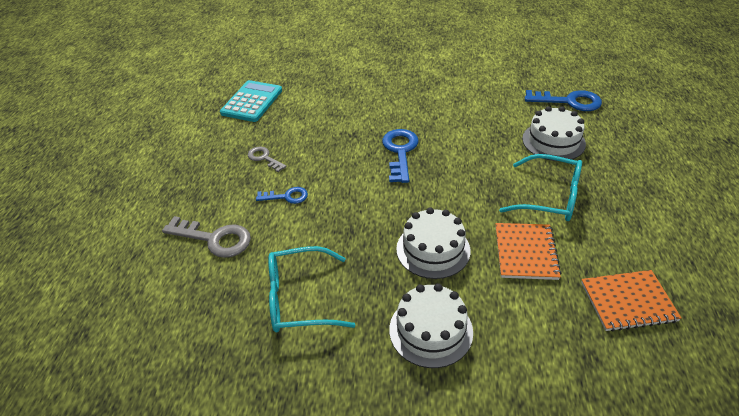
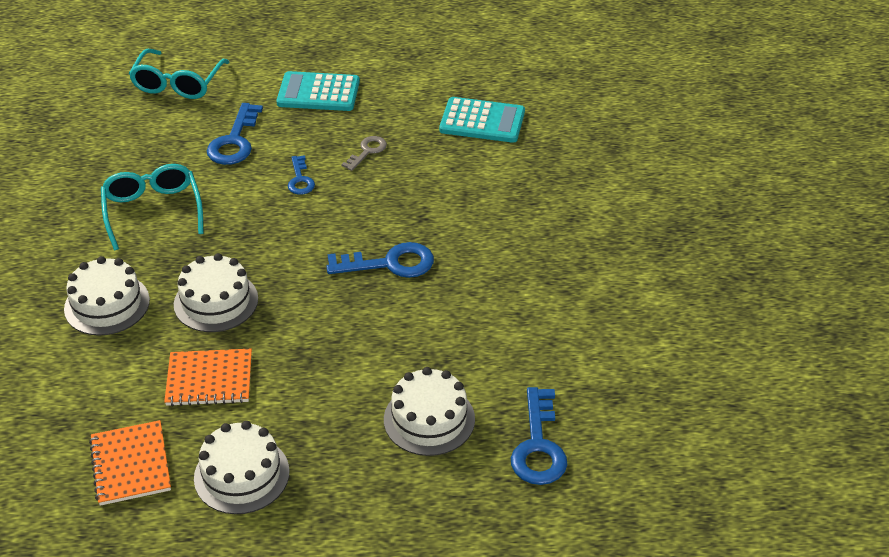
camera: 80 degrees right, 0 degrees up
(169, 183) = (318, 92): none -> turquoise calculator
(214, 239) = (234, 141): grey key -> blue key
(549, 197) = (307, 407): turquoise glasses -> turquoise glasses (178, 83)
(622, 232) = (241, 475): none -> white cake

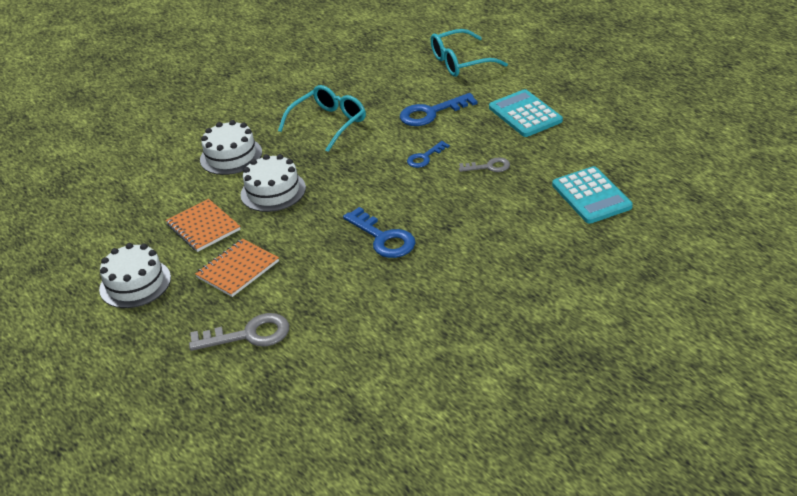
camera: 60 degrees right, 5 degrees down
(131, 464) = (110, 239): orange notebook -> orange notebook (238, 269)
(429, 419) = (249, 335): white cake -> grey key
(538, 446) = (268, 400): blue key -> none

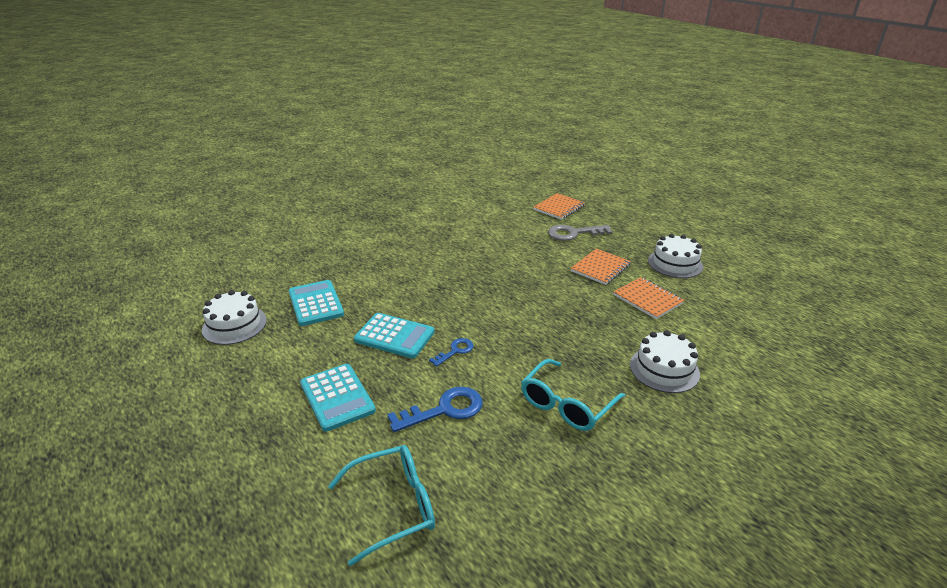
camera: 175 degrees right, 5 degrees down
(251, 401) = (559, 208): none -> orange notebook
(273, 191) = (599, 327): white cake -> white cake (234, 325)
(383, 238) = (491, 282): blue key -> none
(489, 167) = (394, 336): grey key -> turquoise calculator

